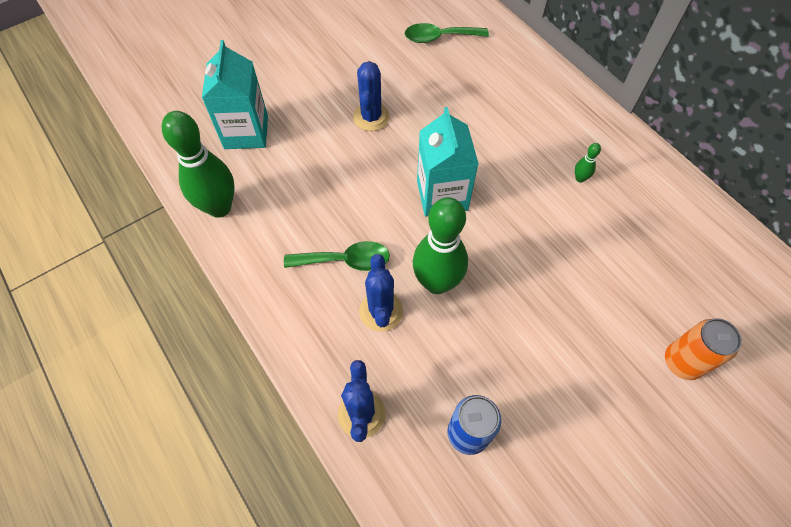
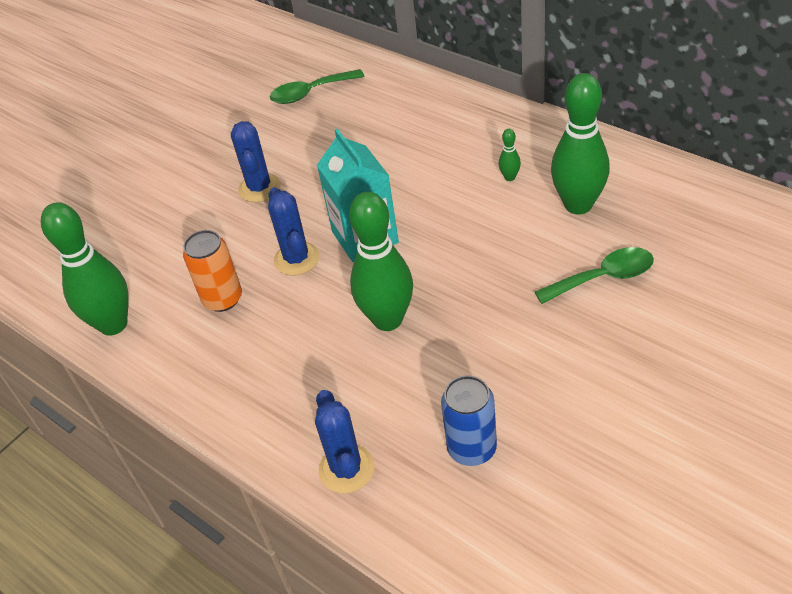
camera: 10 degrees left, 15 degrees down
(246, 132) = (120, 243): turquoise carton -> none
(345, 260) = (277, 330): green spoon -> green spoon (603, 278)
(381, 311) = (334, 365): blue cactus -> blue cactus (296, 259)
(630, 226) = (578, 205): none -> green bowling pin
(682, 362) = (677, 309): orange can -> orange can (222, 299)

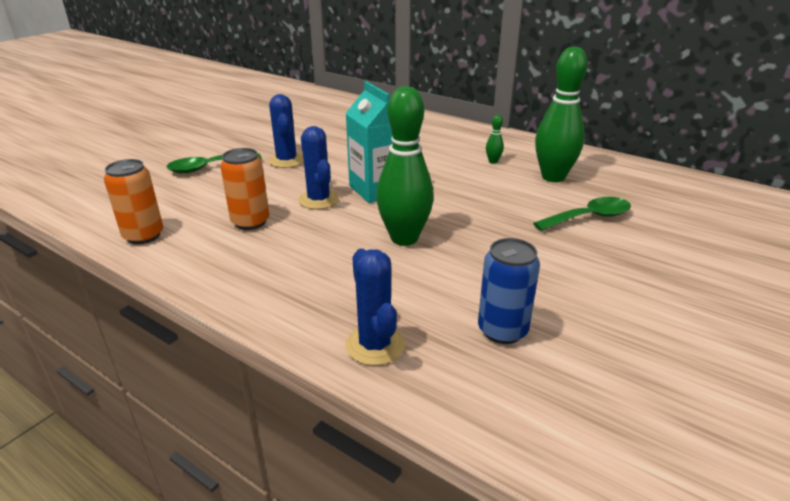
camera: 10 degrees left, 15 degrees down
(113, 324) = (143, 235): green bowling pin -> orange can
(310, 93) = (328, 116): green spoon -> green spoon (208, 168)

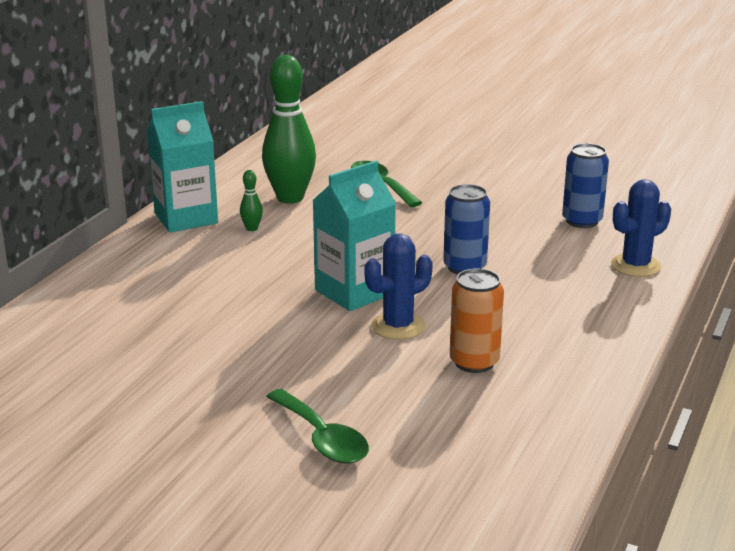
camera: 100 degrees left, 5 degrees down
(143, 235) = (545, 432): orange can -> none
(286, 160) = (278, 372): blue cactus -> none
(404, 238) = (464, 267): green bowling pin -> blue can
(512, 142) = (186, 218): none -> turquoise carton

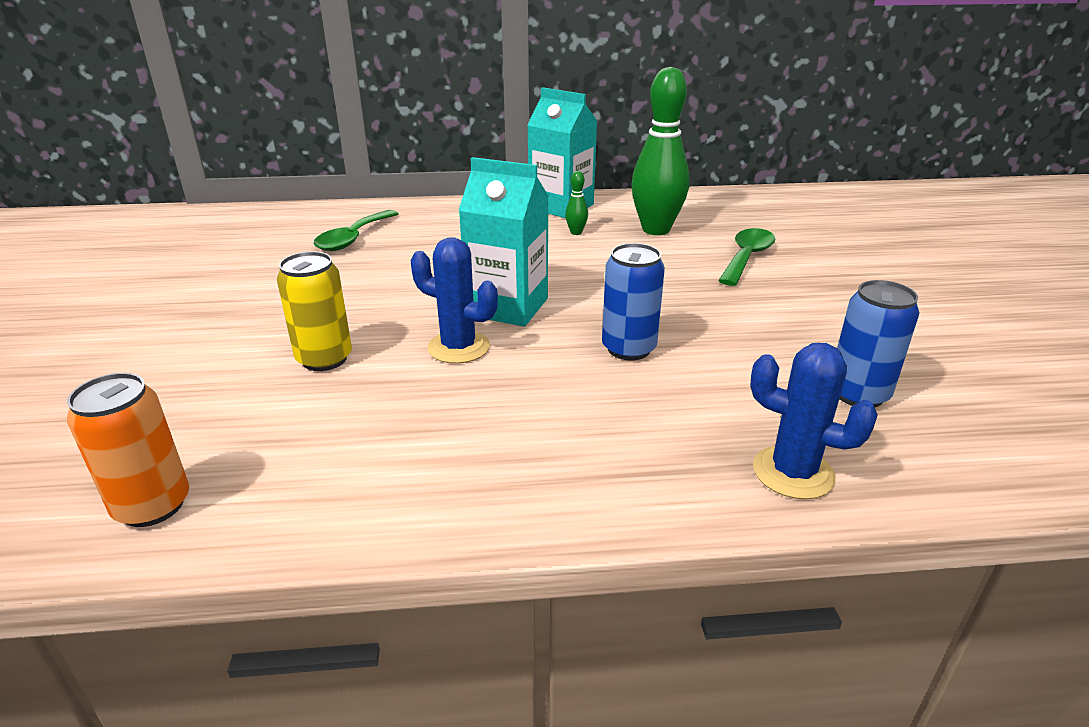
camera: 60 degrees right, 5 degrees up
(322, 438) = (215, 369): green spoon -> green spoon (353, 238)
(357, 385) = (324, 359): none -> yellow can
(474, 362) = (416, 413): orange can -> orange can (152, 506)

